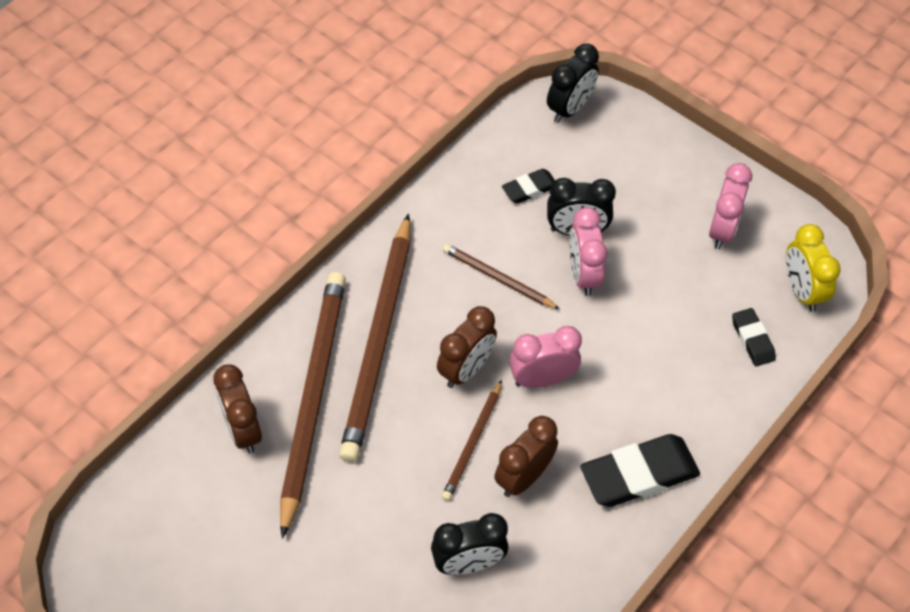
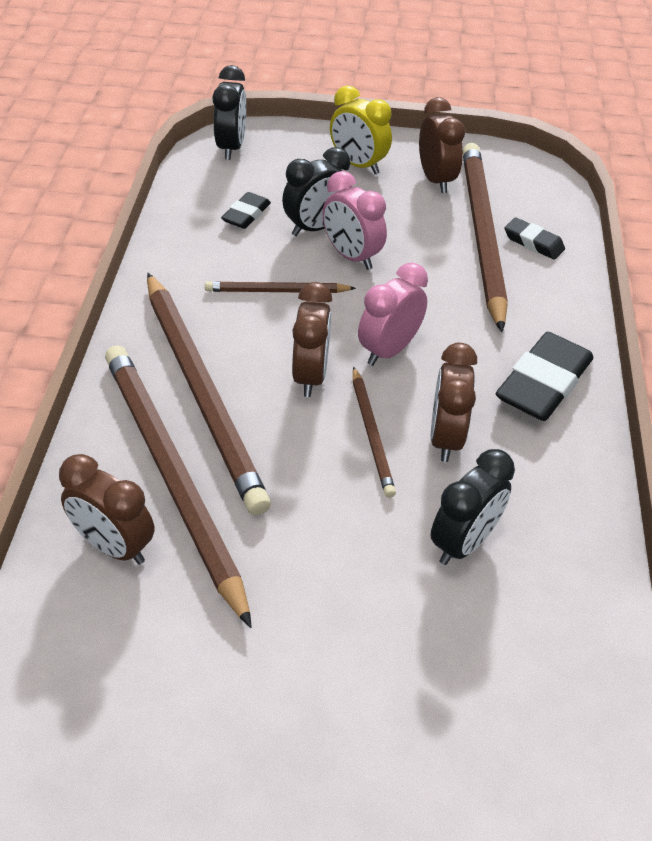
camera: 35 degrees left, 10 degrees down
(713, 309) = (481, 235): none -> brown pencil
(722, 230) = (435, 180): pink clock -> brown clock
(802, 290) = (536, 195): yellow clock -> yellow clock (358, 165)

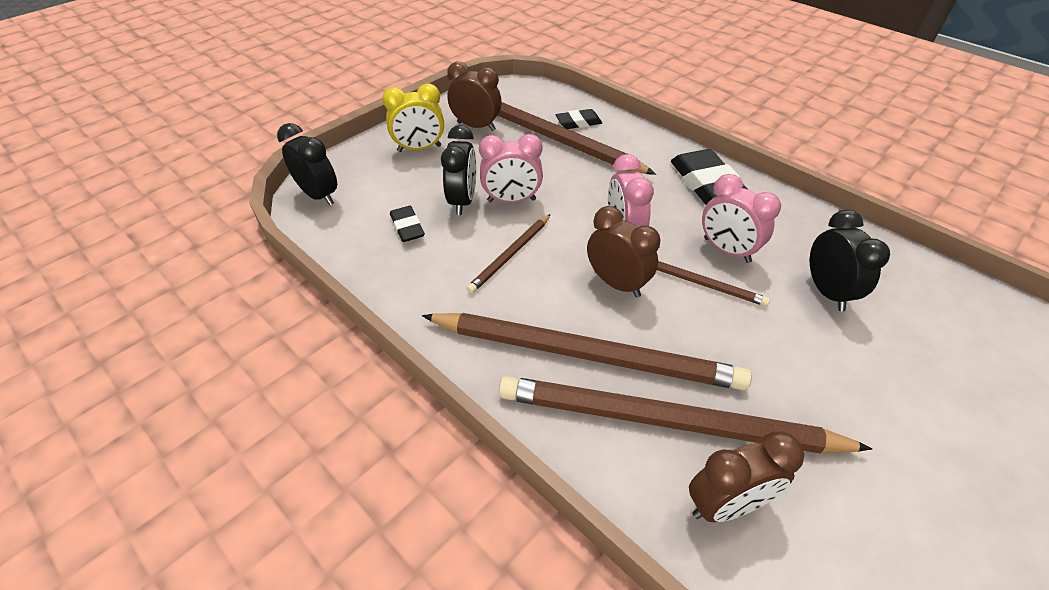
camera: 50 degrees left, 0 degrees up
(445, 438) = (726, 250): brown clock -> pink clock

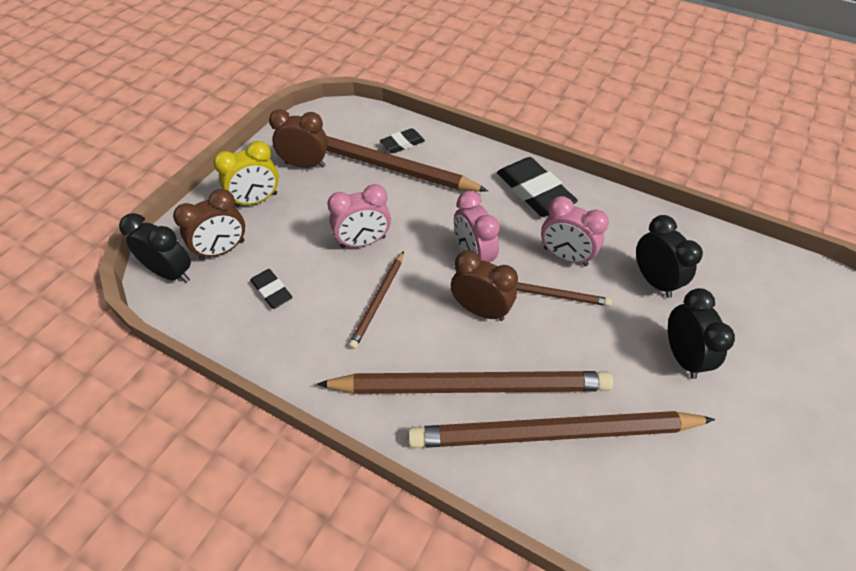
camera: 15 degrees left, 5 degrees up
(462, 201) = (316, 252): black clock -> black clock (682, 356)
(725, 504) = (615, 495): brown clock -> brown clock (222, 250)

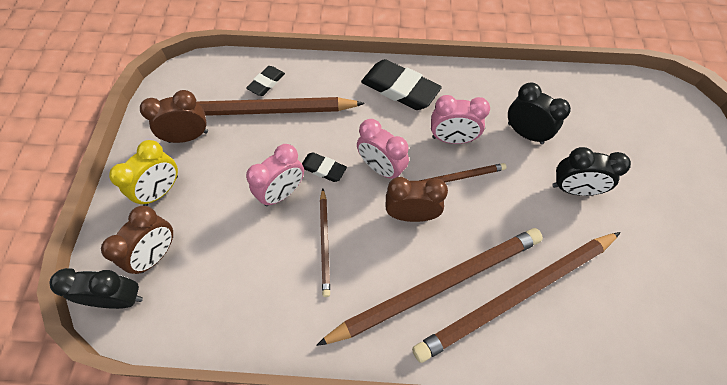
camera: 25 degrees left, 10 degrees up
(272, 291) = (226, 274): black eraser -> black eraser (323, 169)
(682, 356) = (573, 189): black clock -> black clock turned 135 degrees clockwise

